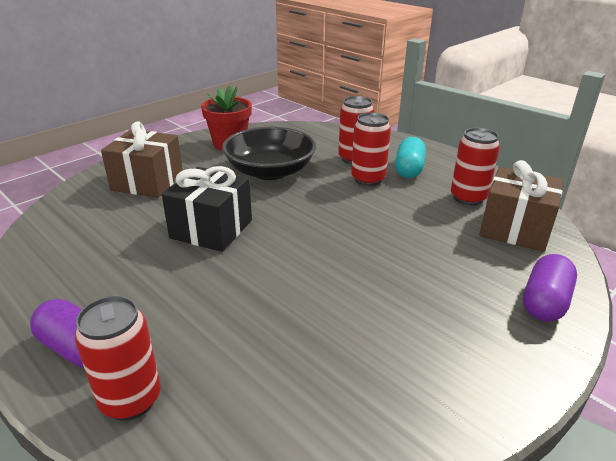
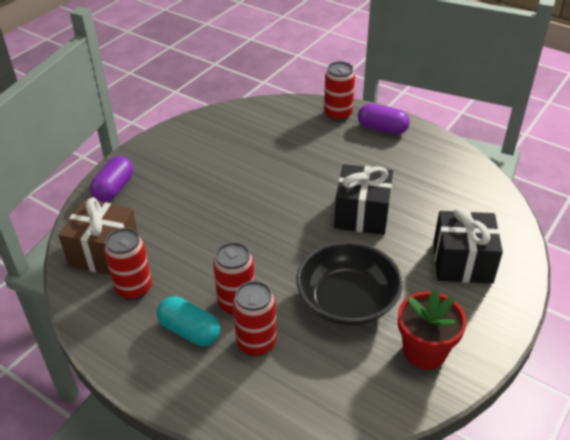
camera: 170 degrees right, 10 degrees up
(147, 182) = (462, 262): brown gift -> black gift
(409, 169) = (189, 331): turquoise capsule -> turquoise capsule turned 60 degrees counterclockwise

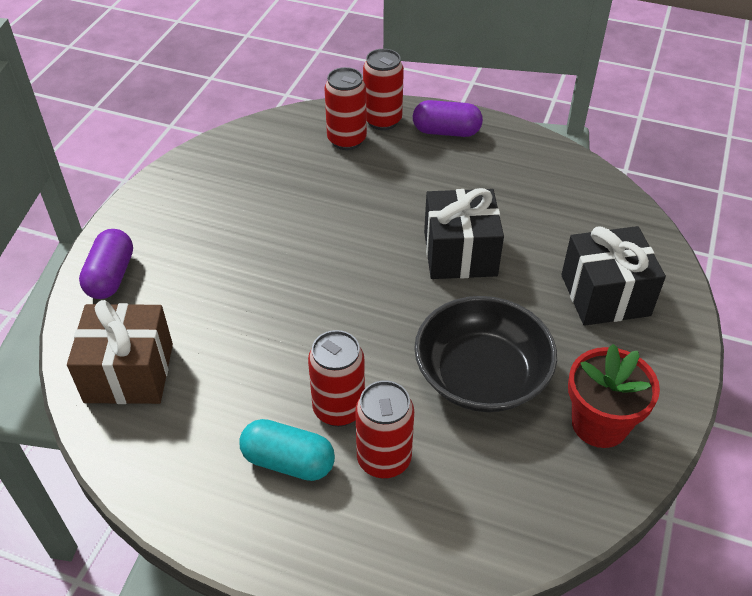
camera: 15 degrees left, 5 degrees up
(134, 288) = (189, 417): red can -> red can (346, 140)

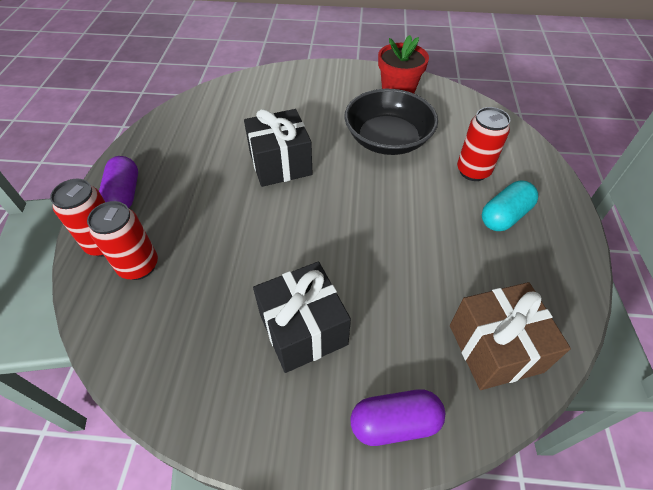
camera: 105 degrees left, 5 degrees up
(288, 461) = (504, 216): turquoise capsule -> turquoise capsule turned 45 degrees clockwise
(339, 409) = (450, 200): red can -> none
(605, 295) = (299, 96): black gift -> black gift (303, 329)

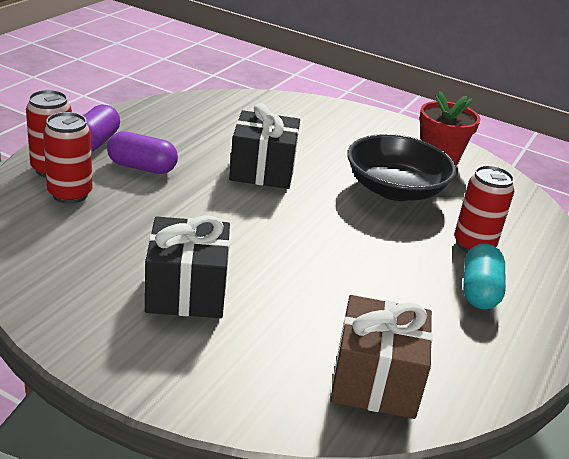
camera: 20 degrees right, 20 degrees down
(394, 423) = (222, 387): purple capsule -> purple capsule (142, 167)
(504, 216) = (479, 291): turquoise capsule -> turquoise capsule turned 60 degrees counterclockwise

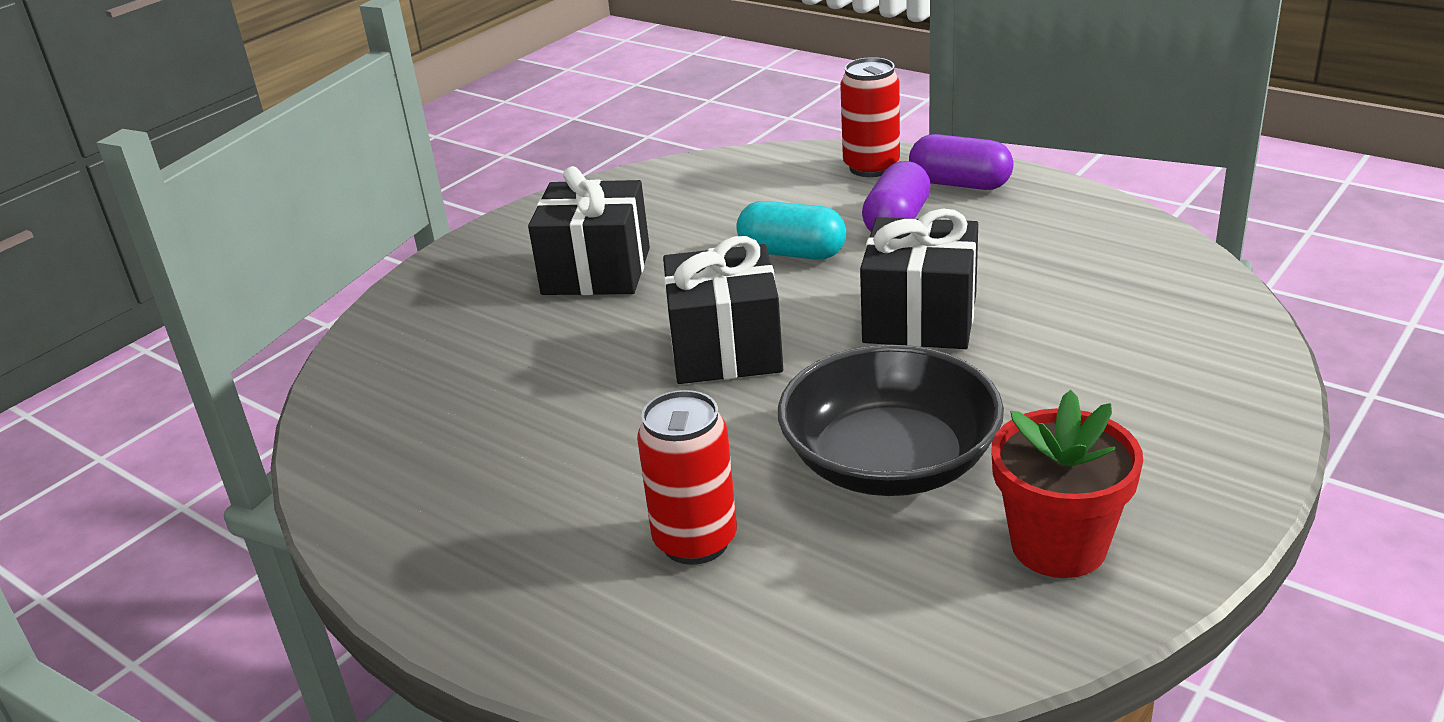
camera: 105 degrees right, 0 degrees up
(70, 194) = (810, 184): red can -> none
(297, 234) = (726, 349): none -> black gift
(375, 381) = (397, 400): brown gift -> none
(479, 291) = (557, 524): turquoise capsule -> turquoise capsule (792, 253)

